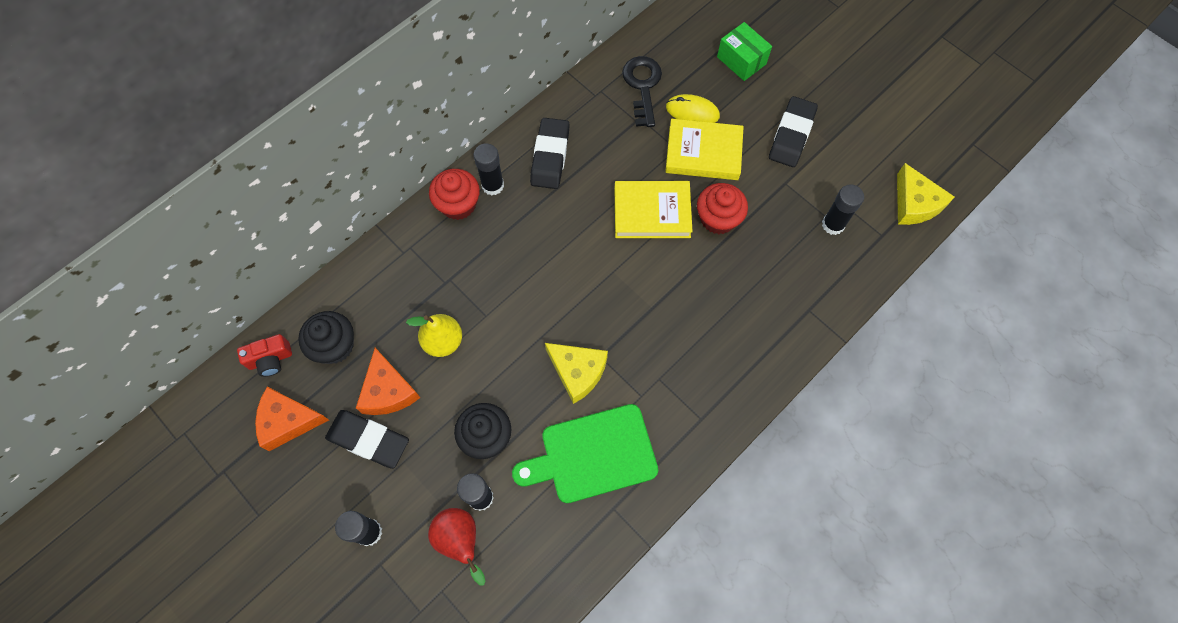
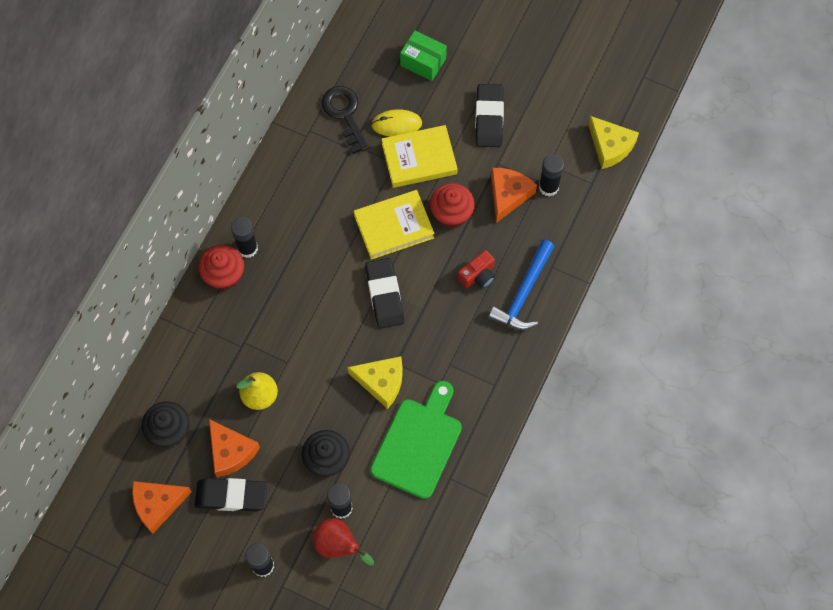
camera: 20 degrees left, 0 degrees up
(270, 359) = (119, 461): red camera -> red camera (478, 275)
(550, 156) = (287, 205): black eraser -> black eraser (384, 295)
(593, 455) = (418, 443): green cutting board -> green cutting board turned 150 degrees clockwise
(768, 328) = (523, 293): none -> blue hammer
(786, 219) = (508, 195): none -> orange cheese

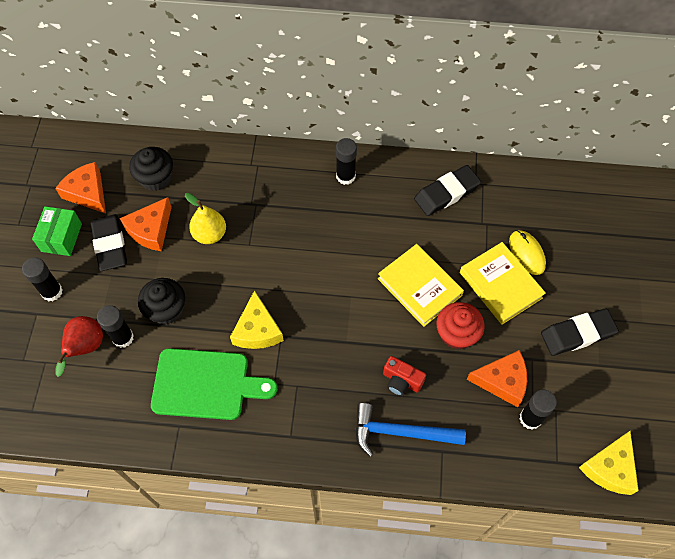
camera: 70 degrees right, 5 degrees down
(224, 275) = (313, 168): red cupcake -> none
(344, 114) = (514, 206): black key -> none
(384, 295) = (346, 303): black eraser -> black eraser (446, 193)
(423, 62) = (605, 254): green box -> green box (61, 237)

